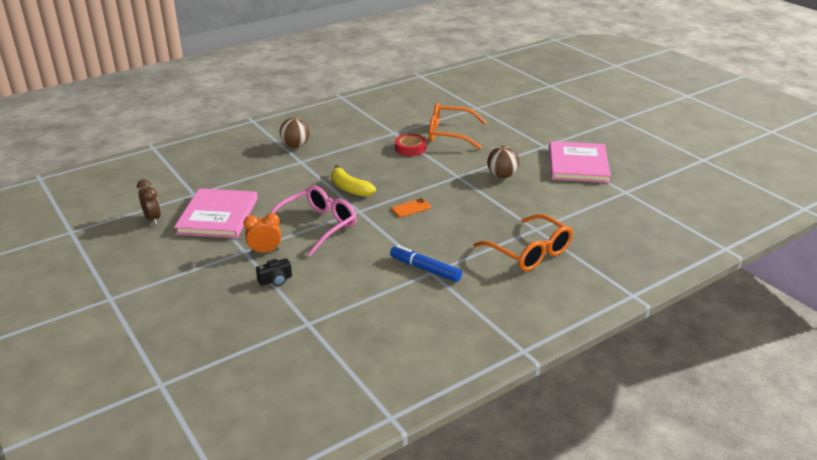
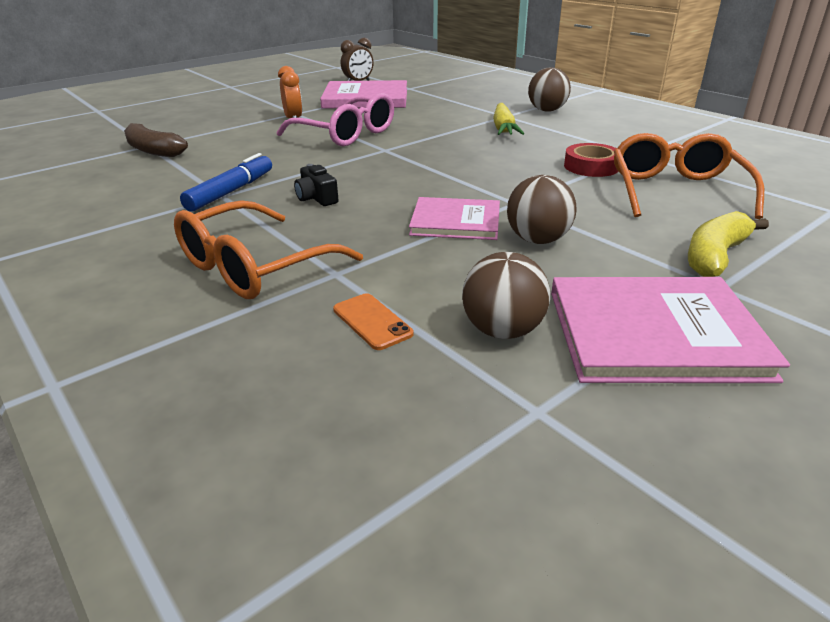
camera: 85 degrees right, 0 degrees up
(275, 280) = (235, 128): black camera -> black camera (316, 198)
(324, 318) = (153, 150): none -> brown banana
(329, 165) = (503, 128): none -> yellow carrot
(349, 188) = (443, 141): yellow banana -> yellow banana (715, 256)
(411, 208) = (396, 176): orange phone -> orange phone (372, 321)
(480, 194) = (455, 222): none -> pink book
(579, 192) = (502, 330): none -> brown ball

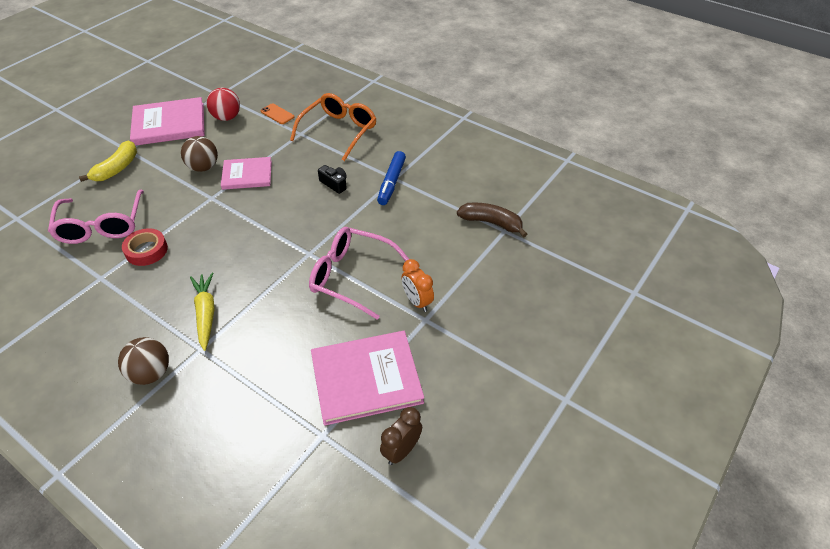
camera: 165 degrees right, 15 degrees up
(502, 330) = (227, 117): brown ball -> red ball
(675, 191) = (101, 226): orange glasses -> pink glasses

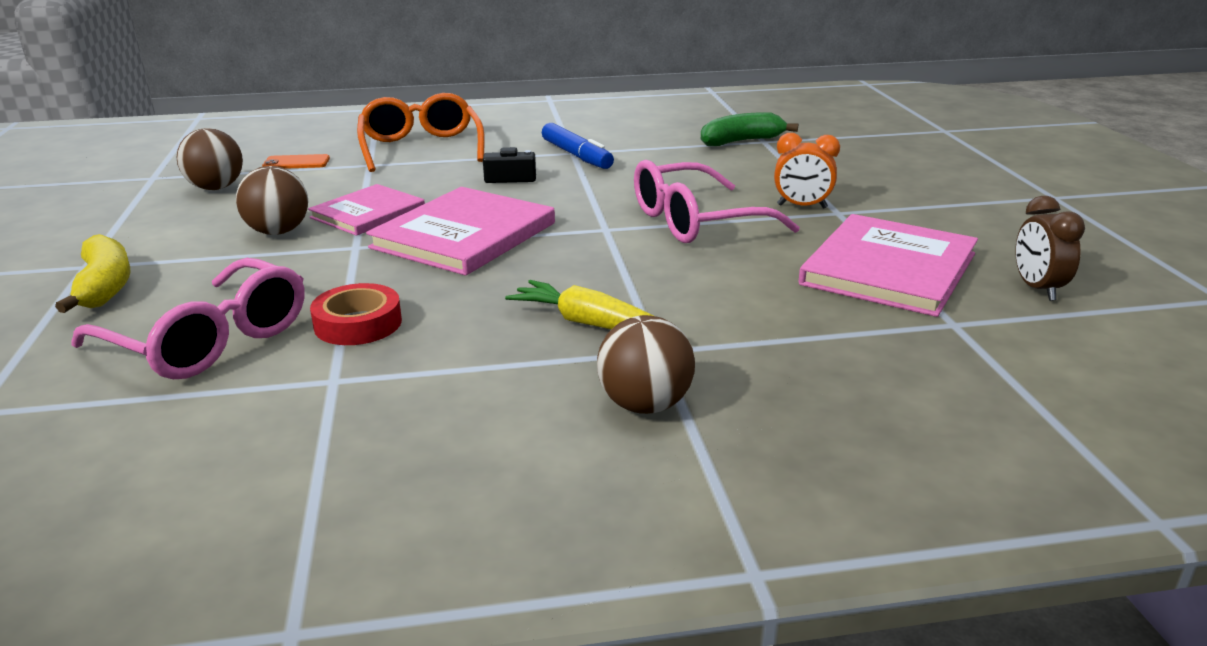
camera: 45 degrees left, 20 degrees down
(169, 124) = (117, 222): pink book -> pink book (464, 235)
(227, 117) = (216, 188): red ball -> brown ball
(491, 223) = (741, 141): brown banana -> green banana

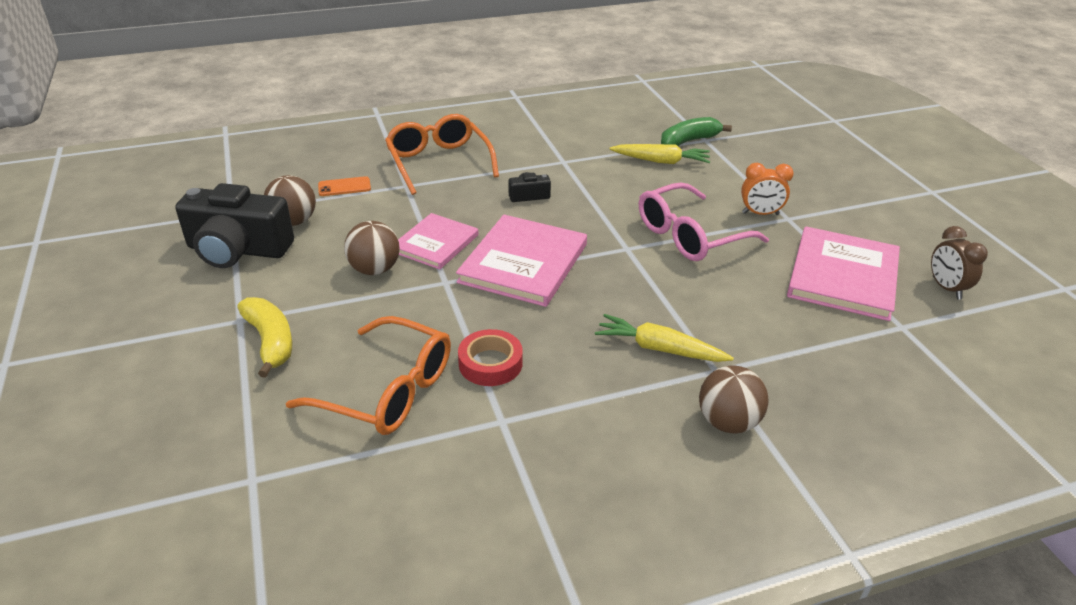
camera: 10 degrees left, 10 degrees up
(134, 207) = (238, 250): none -> black camera
(209, 340) = (388, 391): pink glasses -> orange glasses
(576, 155) = (568, 165): blue marker -> none
(695, 156) = (661, 161): none -> yellow carrot

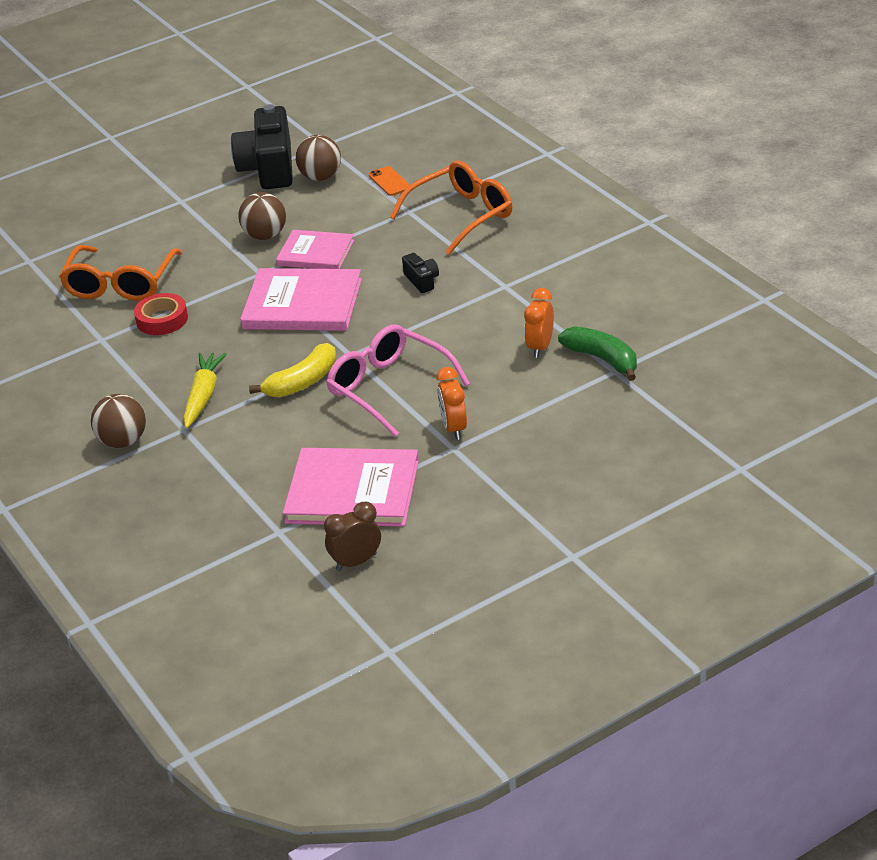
camera: 80 degrees right, 0 degrees up
(270, 342) = (160, 221): yellow banana -> yellow banana (302, 382)
(661, 161) = (540, 347): yellow carrot -> orange clock

